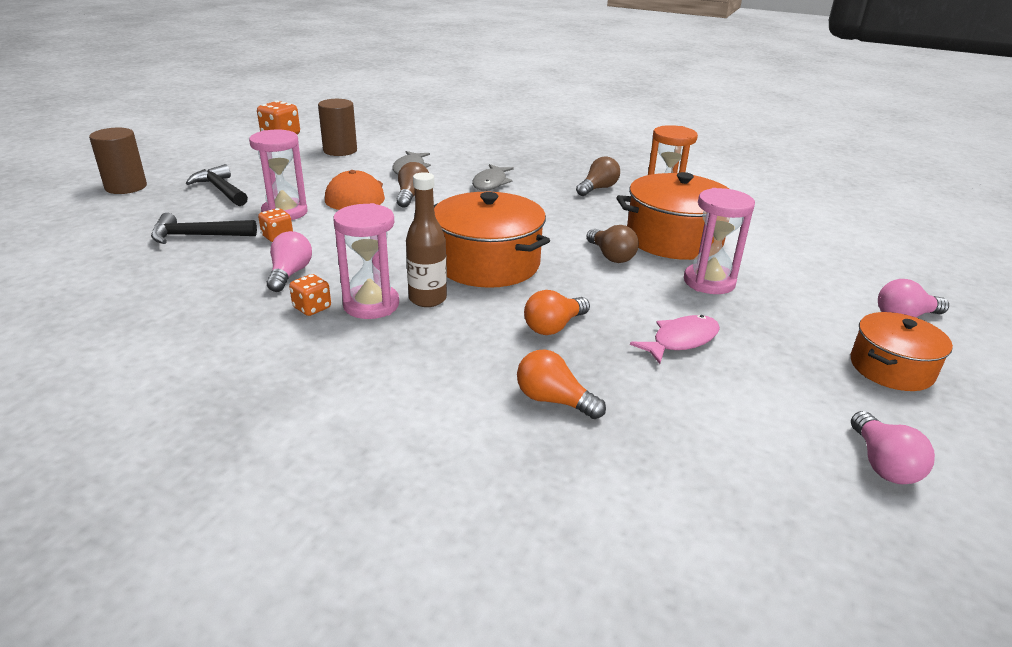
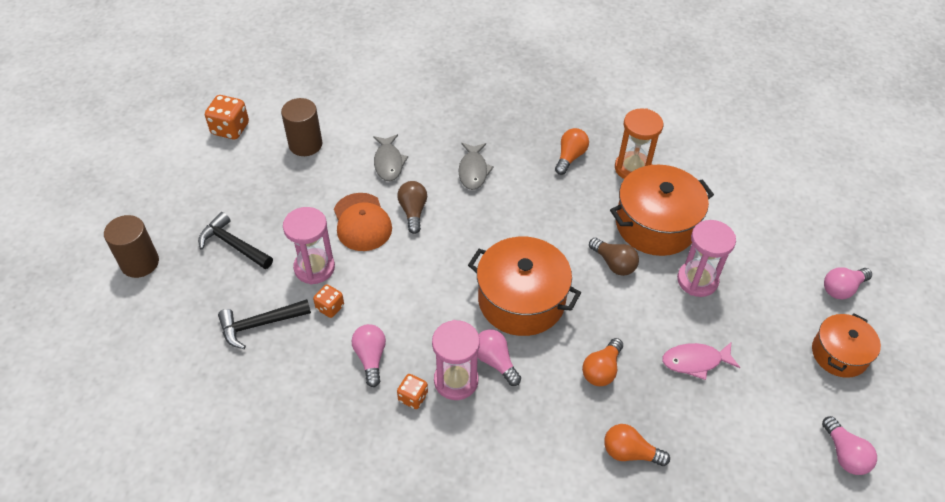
camera: 15 degrees left, 20 degrees up
(427, 299) = (495, 361): brown bottle -> pink light bulb
(598, 188) = (570, 157): brown light bulb -> orange light bulb
(681, 340) = (695, 361): pink fish -> pink fish turned 135 degrees counterclockwise

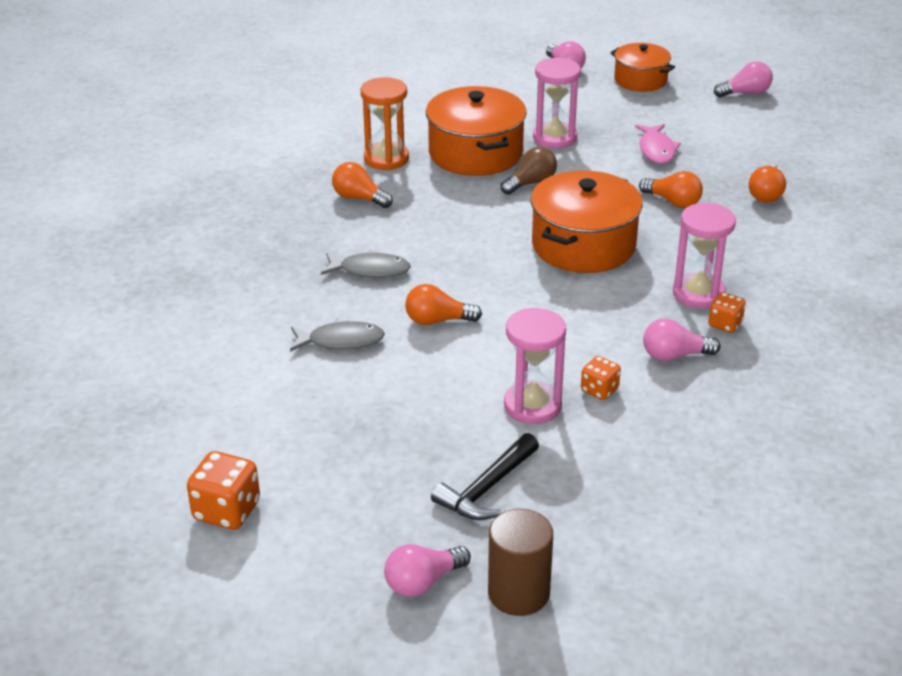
camera: 85 degrees left, 15 degrees down
(259, 324) = (631, 453): black hammer -> none
(305, 144) = (285, 423): brown cylinder -> none
(362, 222) = (452, 364): orange cap -> none
(413, 211) = (437, 320): brown light bulb -> orange light bulb
(495, 361) = (669, 266): pink light bulb -> pink light bulb (423, 582)

